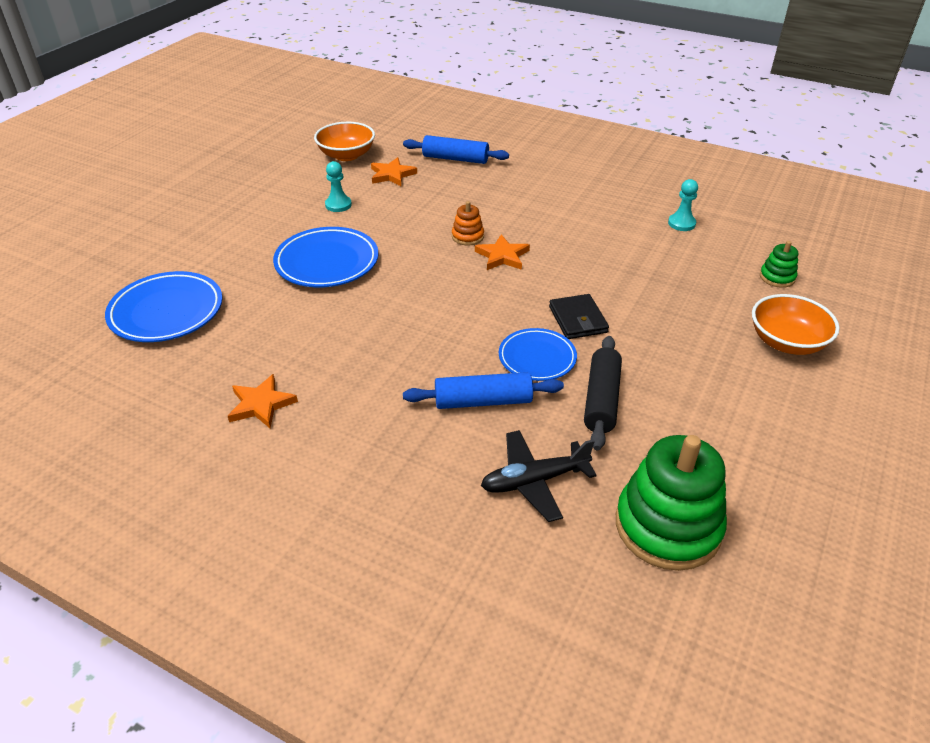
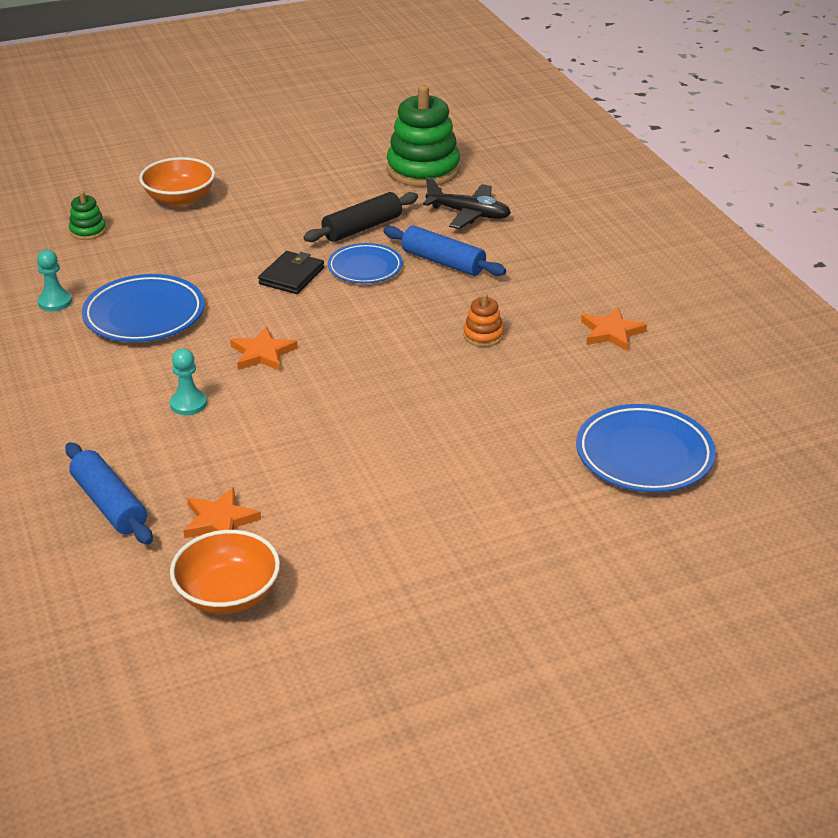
camera: 140 degrees left, 5 degrees down
(327, 262) = (435, 432): blue plate -> blue plate (144, 315)
(338, 205) = (340, 505): turquoise pawn -> turquoise pawn (188, 404)
(467, 236) = (262, 389): orange stacking toy -> orange stacking toy (483, 336)

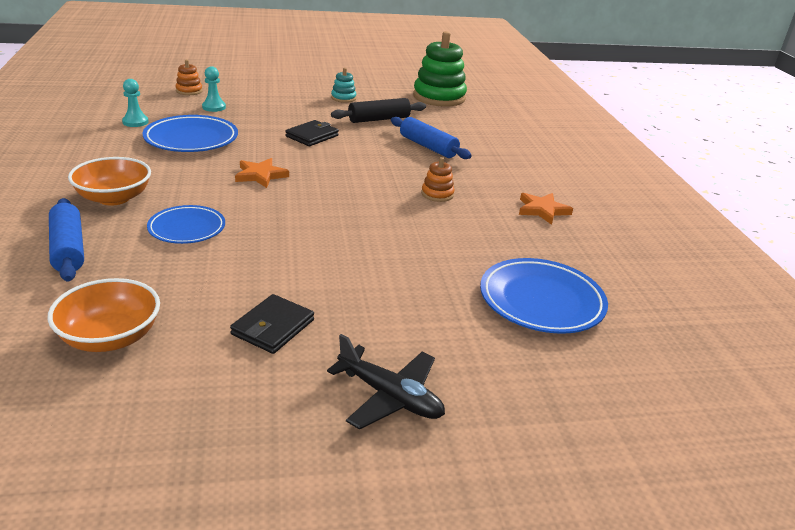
camera: 10 degrees right, 5 degrees down
(88, 231) = (189, 91): green stacking toy -> orange stacking toy
(180, 199) = (262, 85): orange bowl -> orange bowl (114, 198)
(188, 404) = (182, 195): turquoise pawn -> turquoise pawn (214, 107)
(219, 520) = (147, 278): orange star -> none
(299, 199) = (343, 98): none -> turquoise stacking toy
(365, 268) = (368, 140): blue plate -> blue plate (187, 228)
(384, 547) = (273, 327): none -> black wallet
(468, 214) = (460, 124): black plane -> black plane (389, 396)

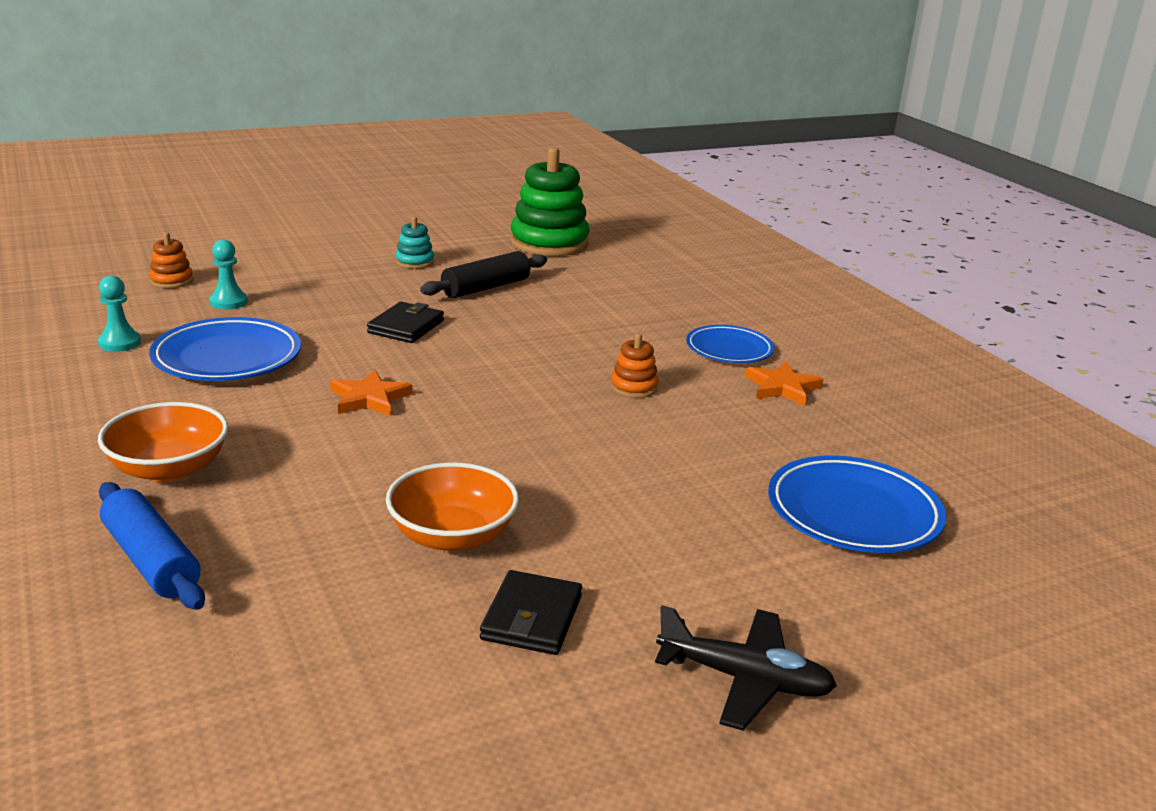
camera: 15 degrees left, 5 degrees down
(110, 337) = (309, 680): orange bowl -> orange bowl (452, 536)
(187, 228) = (313, 497): blue plate -> blue plate (729, 349)
(428, 147) = (579, 319): blue rolling pin -> none

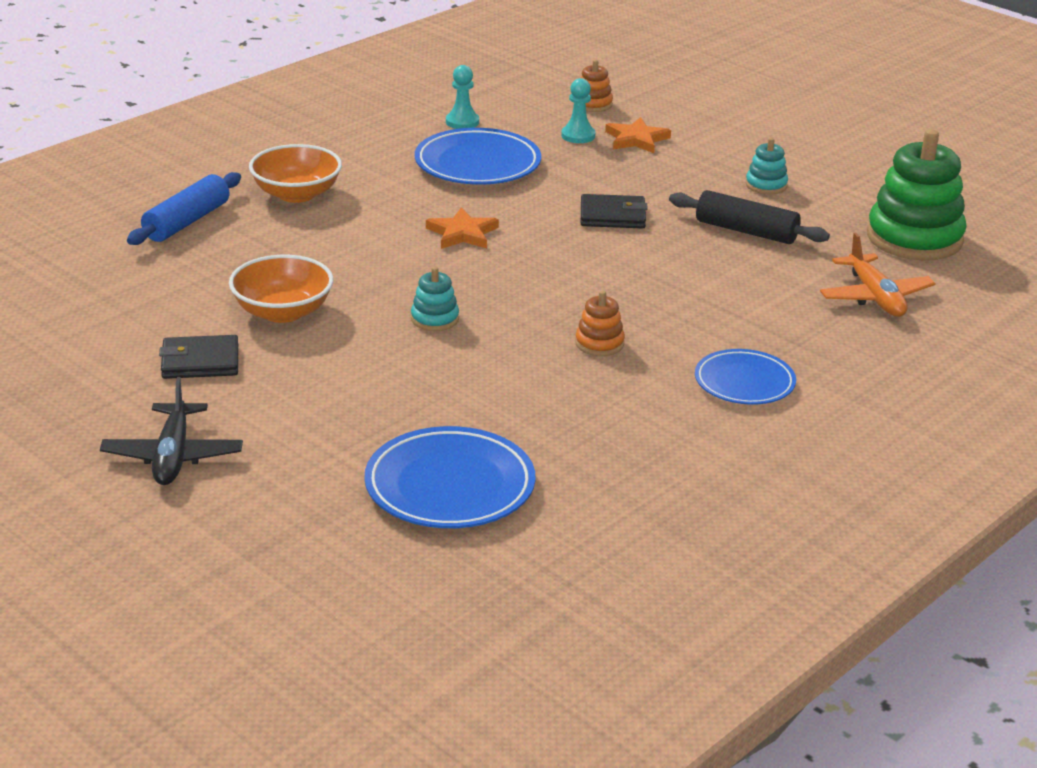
camera: 70 degrees right, 5 degrees up
(535, 451) = (435, 319): none -> turquoise stacking toy
(627, 276) = (875, 297): none -> orange plane
(782, 387) = (681, 424): orange star -> orange star (636, 139)

